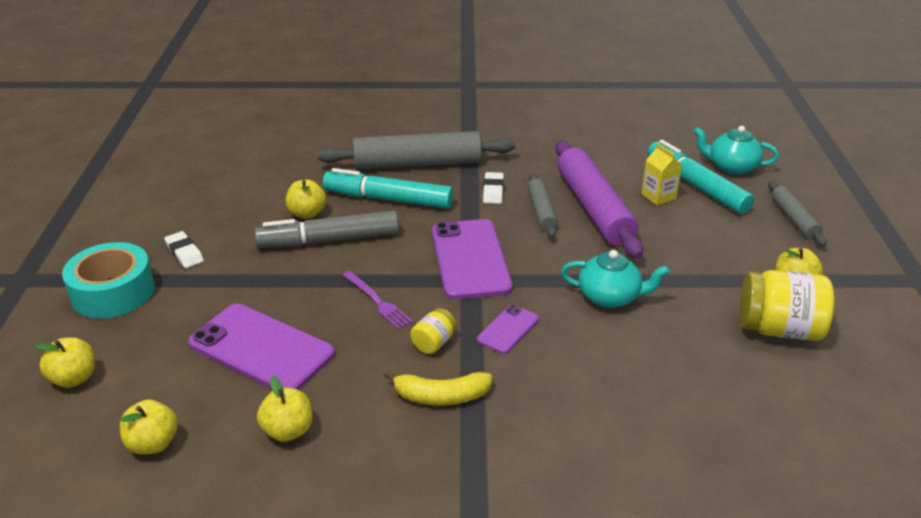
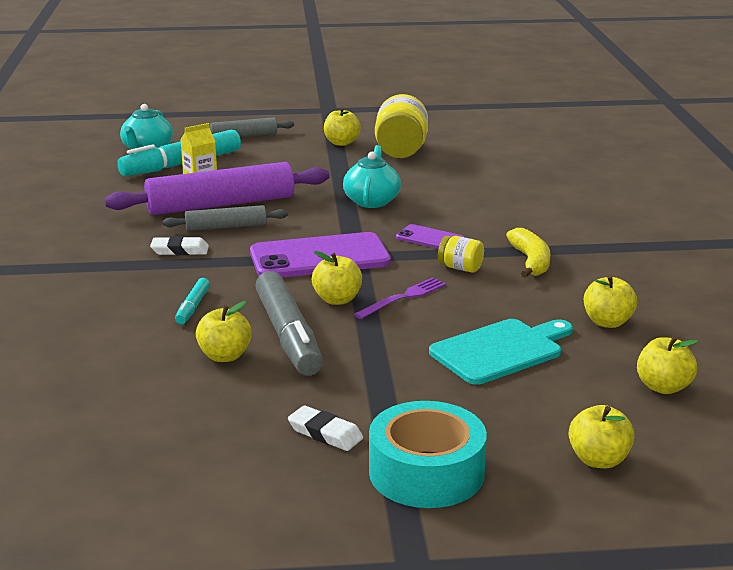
camera: 95 degrees left, 10 degrees down
(184, 253) = (325, 433): white eraser -> white eraser turned 75 degrees clockwise
(261, 349) = (501, 351): purple phone -> turquoise cutting board
(383, 265) = (337, 300): none -> yellow apple
(388, 199) = (193, 307): turquoise marker -> turquoise marker, size x0.47
(417, 164) = (104, 295): grey rolling pin -> none

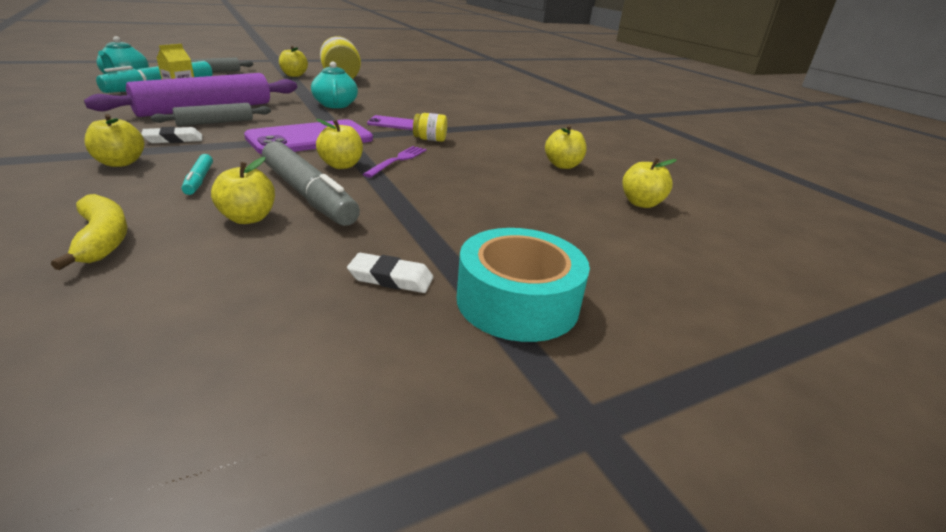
camera: 25 degrees left, 5 degrees up
(501, 351) = (502, 190): turquoise cutting board -> none
(531, 261) = (478, 133): yellow banana -> yellow banana (103, 240)
(598, 460) = (651, 265): yellow apple -> yellow apple (120, 163)

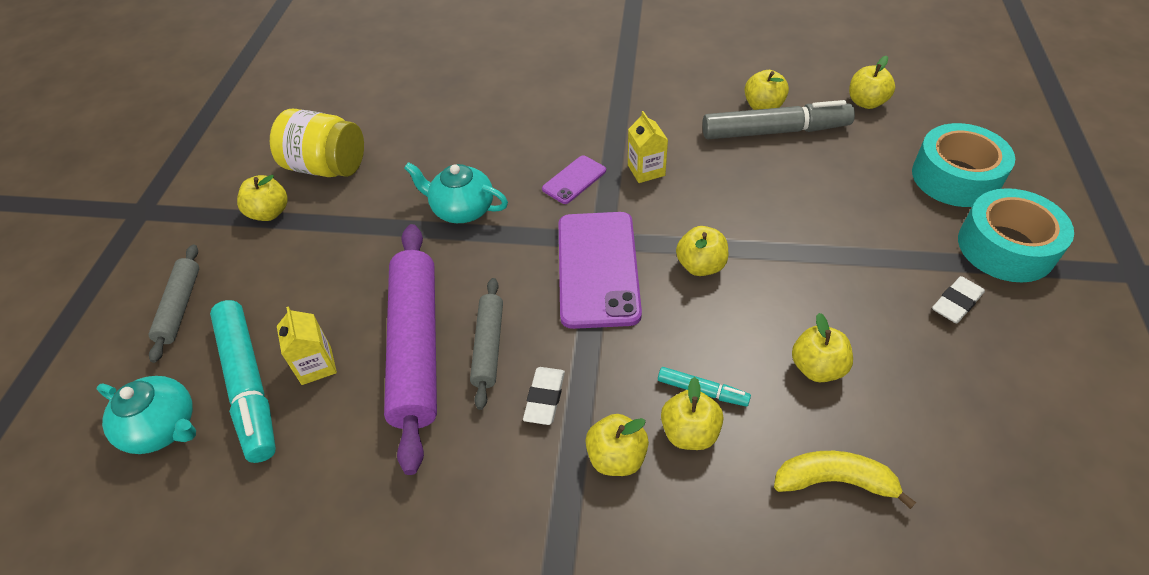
camera: 50 degrees left, 20 degrees up
(151, 181) = (689, 432): none -> yellow apple
(308, 195) = (774, 311): grey marker -> grey marker (775, 131)
(398, 160) = (703, 218): purple fork -> none
(430, 139) = (646, 170): yellow jar -> yellow carton
(597, 259) = (955, 177): none -> turquoise tape

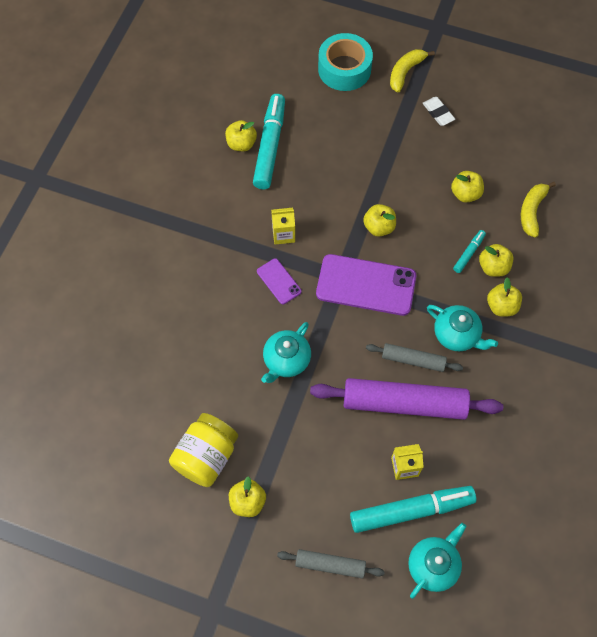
camera: 80 degrees left, 15 degrees up
(544, 398) = (457, 335): white eraser -> turquoise teapot
(775, 131) = (270, 146): grey marker -> turquoise marker
(866, 102) = (259, 84): yellow apple -> none
(1005, 247) = (405, 72): turquoise tape -> yellow banana

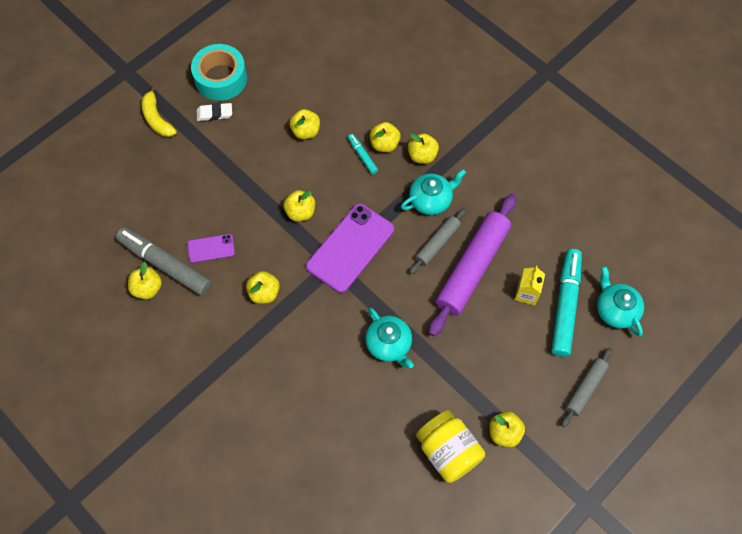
camera: 65 degrees left, 0 degrees up
(270, 146) = (165, 264): turquoise marker -> grey marker
(279, 281) = (309, 317): purple phone -> purple phone (211, 248)
(283, 234) = (264, 293): yellow carton -> yellow apple
(344, 69) = (121, 165): turquoise tape -> turquoise tape (221, 78)
(531, 211) = (349, 92): yellow banana -> none

